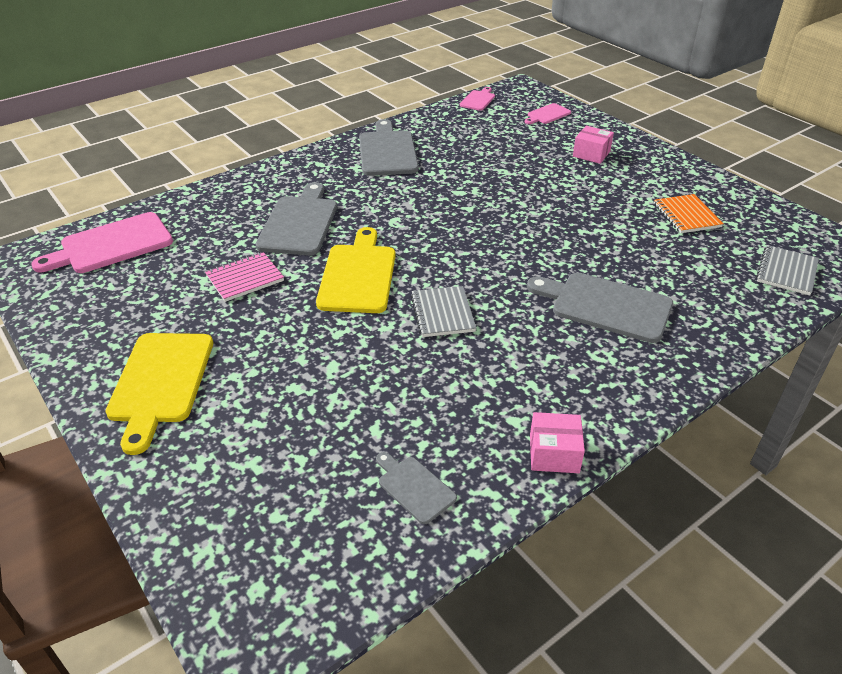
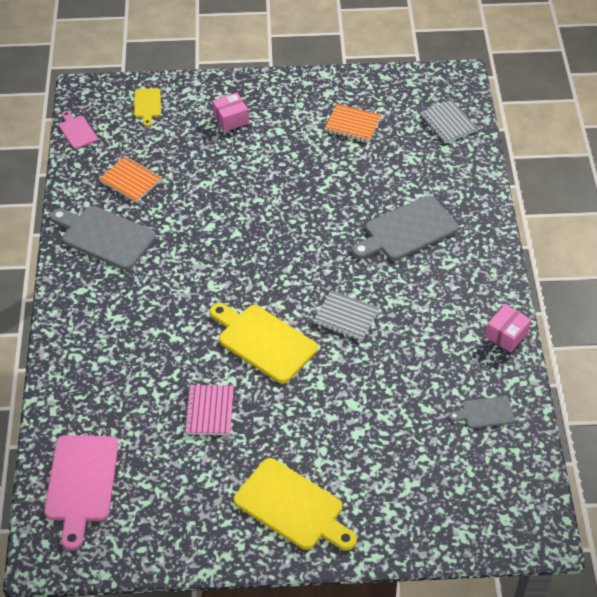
camera: 55 degrees left, 10 degrees up
(299, 223) = (162, 345): grey cutting board -> none
(460, 139) = (131, 180): none -> orange notebook
(547, 114) = (147, 105): pink cutting board -> yellow cutting board

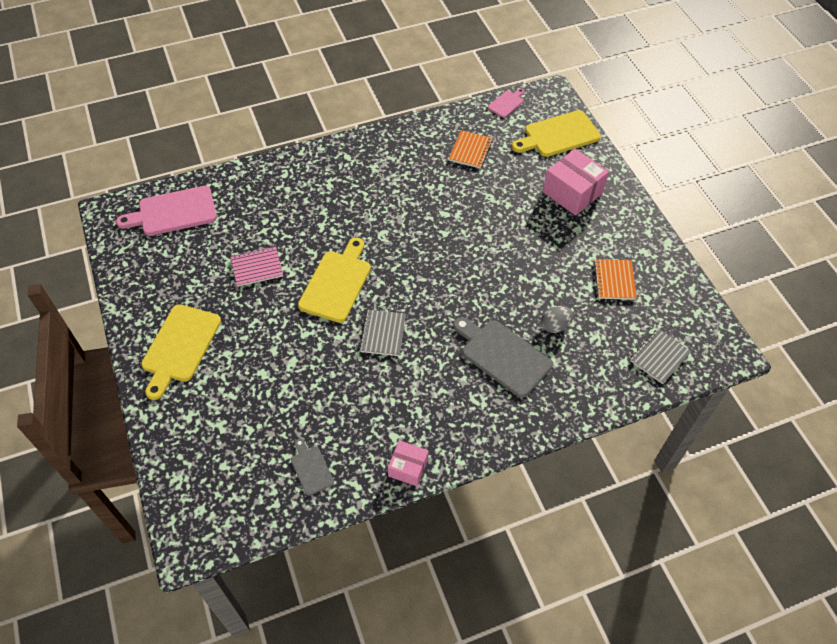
camera: 70 degrees right, 5 degrees up
(105, 236) = (405, 153): grey cutting board -> none
(147, 105) = (558, 135): yellow cutting board -> yellow cutting board, size x1.92
(231, 119) = (572, 192): pink box -> pink box, size x1.73
(387, 182) = (555, 326): none -> grey egg

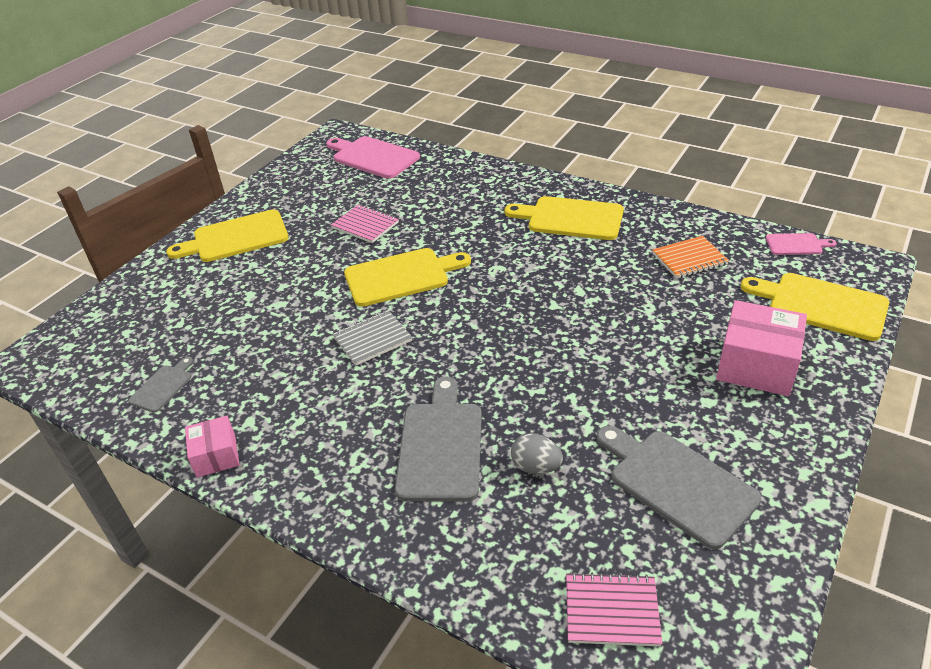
camera: 55 degrees right, 15 degrees down
(375, 168) = (570, 218): none -> yellow cutting board
(572, 192) = (756, 365): pink box -> pink box turned 75 degrees counterclockwise
(614, 280) = (677, 483): orange notebook -> grey cutting board
(659, 357) = (611, 611): grey notebook -> pink notebook

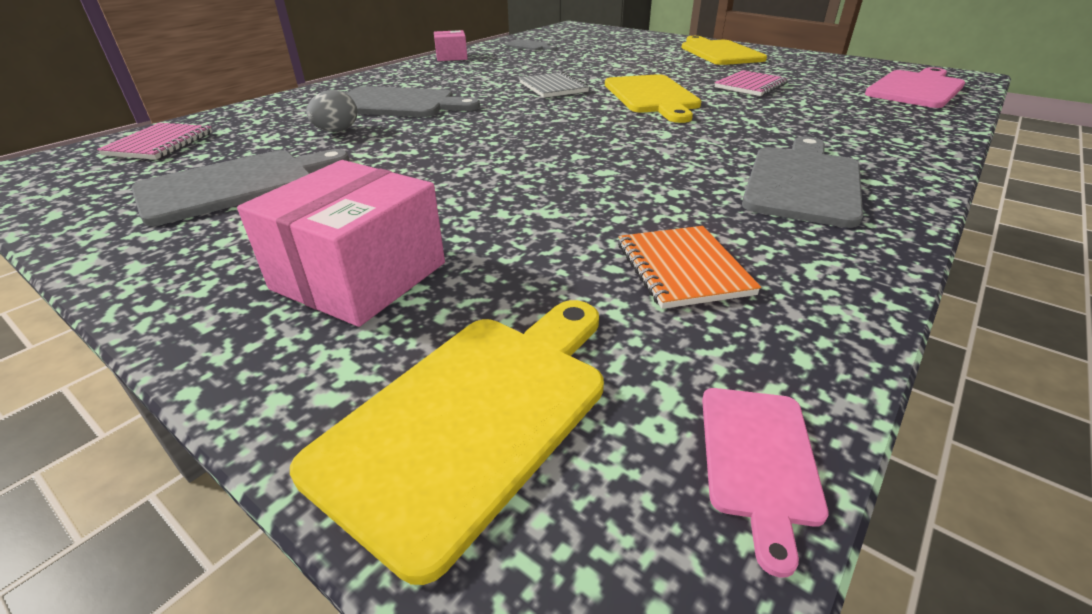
camera: 95 degrees right, 5 degrees down
(570, 218) = (803, 182): yellow cutting board -> grey cutting board

